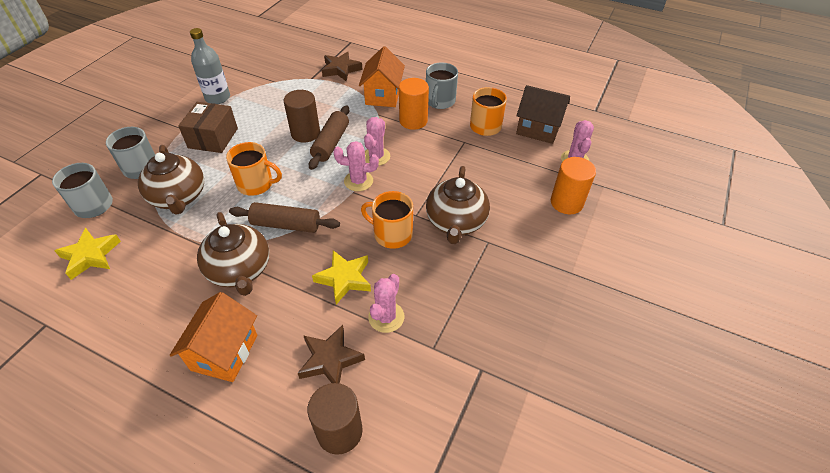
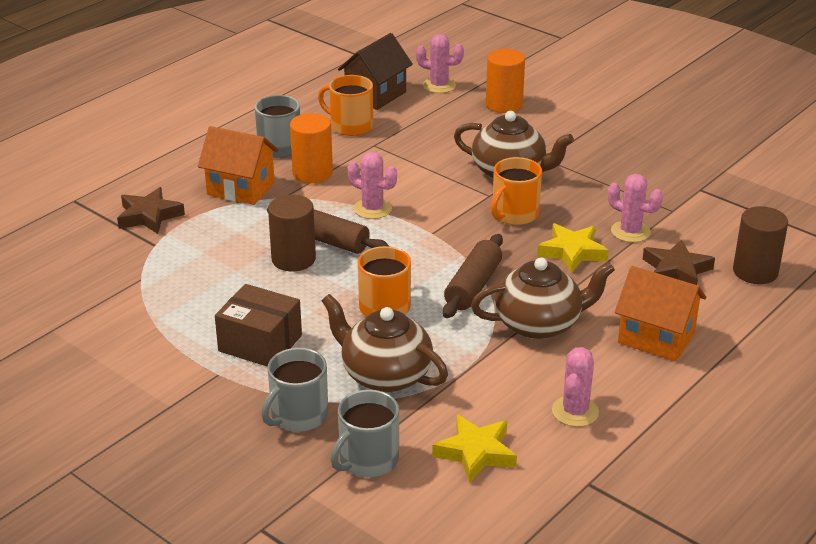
camera: 75 degrees left, 15 degrees down
(179, 197) = (385, 375): brown teapot -> brown teapot turned 135 degrees counterclockwise
(217, 98) = (151, 338): grey bottle -> none
(358, 181) = (414, 227): pink cactus -> pink cactus (575, 411)

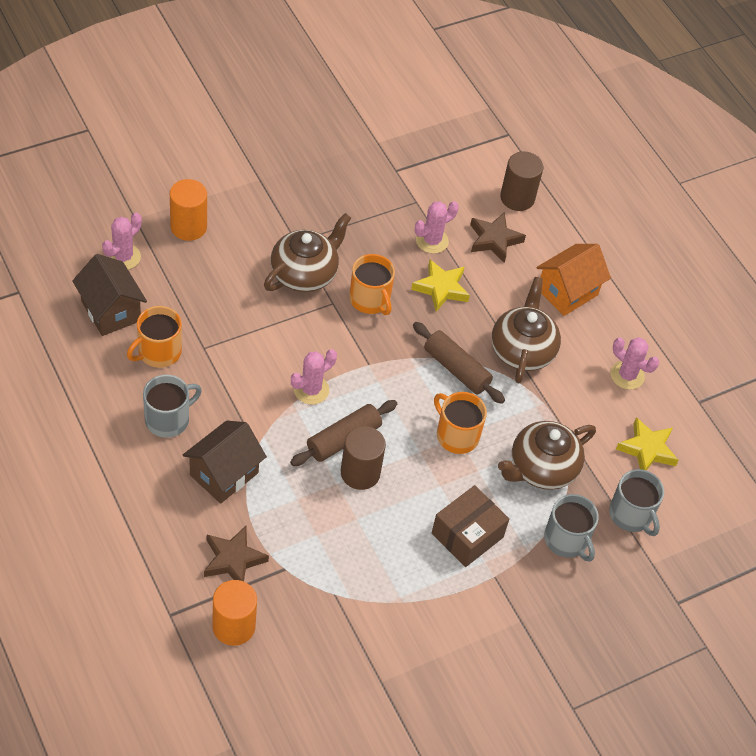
camera: 75 degrees left, 20 degrees up
(241, 188) = (224, 474): orange house -> brown house
(312, 173) = (227, 411): orange cylinder -> orange cylinder (233, 626)

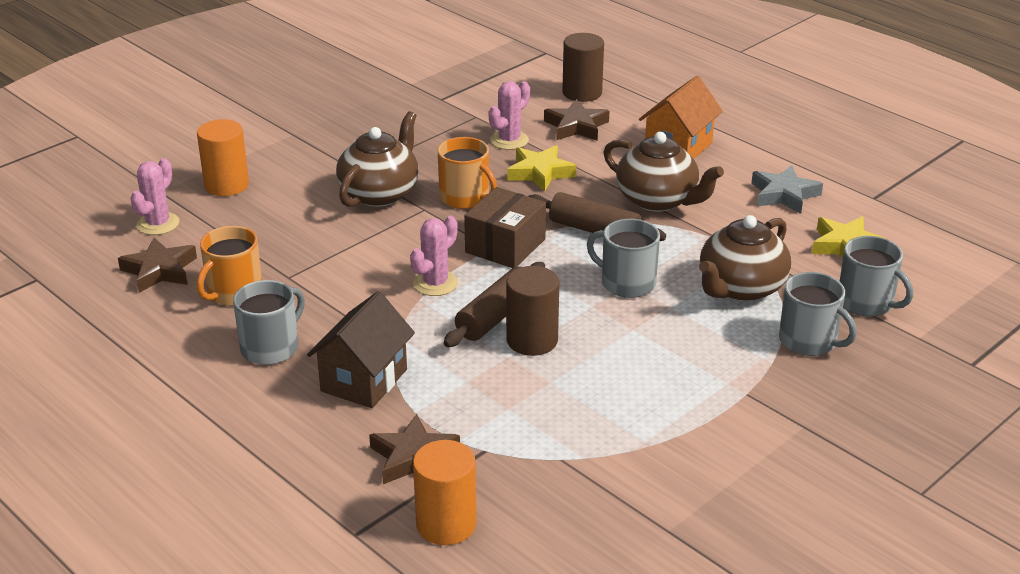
camera: 10 degrees left, 20 degrees down
(111, 311) = (160, 270): brown house -> brown star
(456, 435) = (627, 283): orange mug -> grey mug
(467, 535) = (691, 365): brown box -> brown box (505, 246)
(522, 350) = (658, 200): brown teapot -> brown teapot turned 135 degrees clockwise
(627, 375) = (784, 195): pink cactus -> grey star

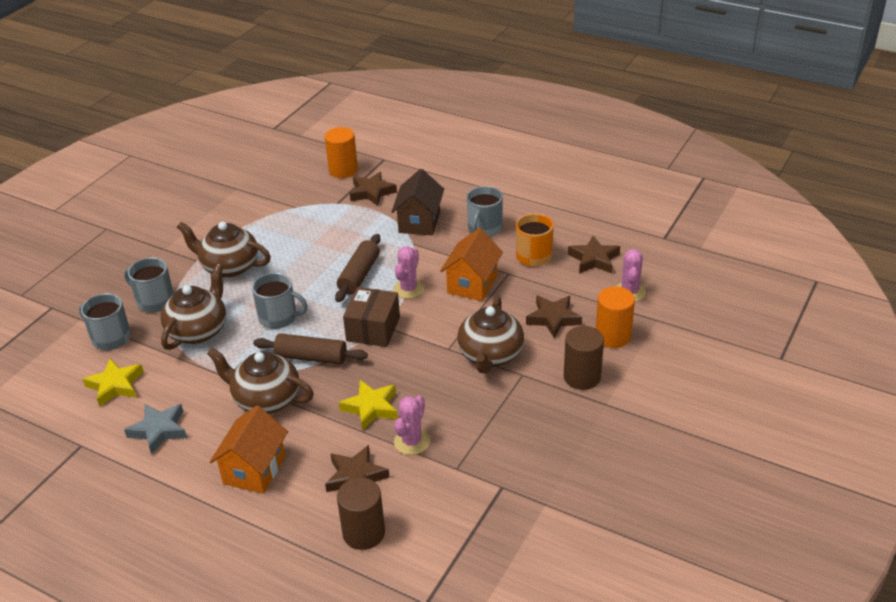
camera: 165 degrees right, 5 degrees up
(277, 214) = (553, 318): none -> brown star
(346, 272) = (472, 284): none -> orange house
(465, 197) = (421, 366): orange mug -> none
(532, 340) = (331, 264): brown cylinder -> brown cylinder (582, 377)
(692, 370) = (229, 267): none -> brown teapot

